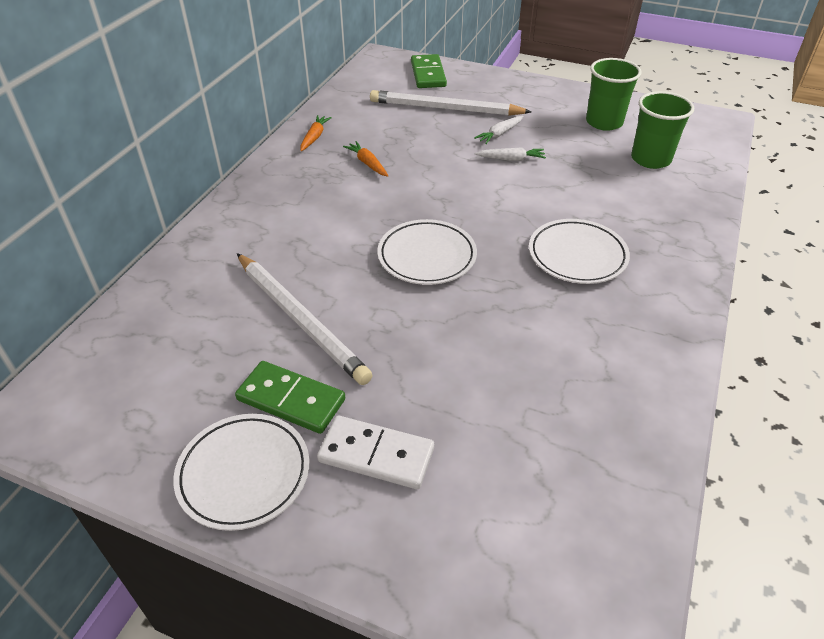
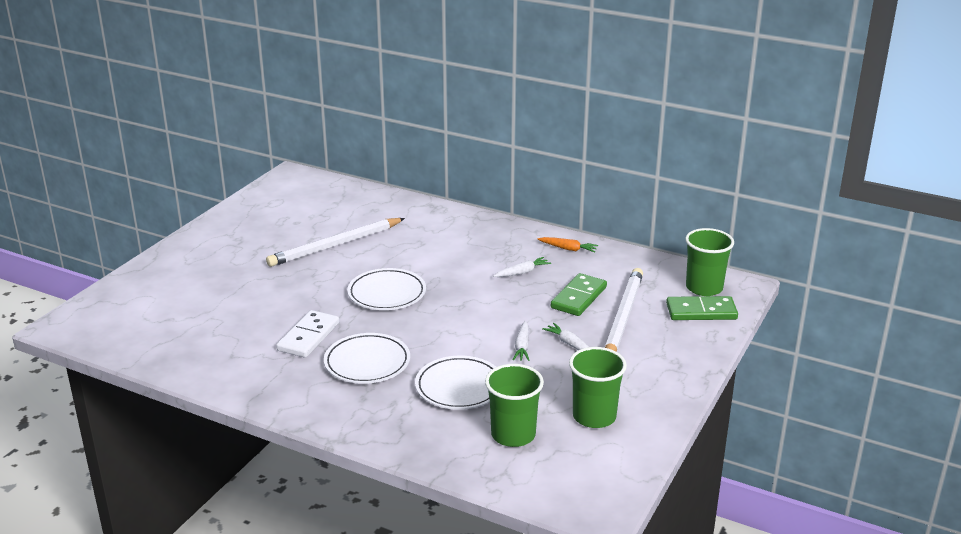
camera: 95 degrees right, 15 degrees down
(244, 474) = (223, 232): white plate -> white plate (459, 387)
(291, 399) = (268, 243): green domino -> green domino (579, 297)
(367, 163) = (522, 272): orange carrot -> white carrot
(376, 454) = (215, 268): white domino -> white domino (308, 337)
(388, 71) = (704, 288): none -> green cup

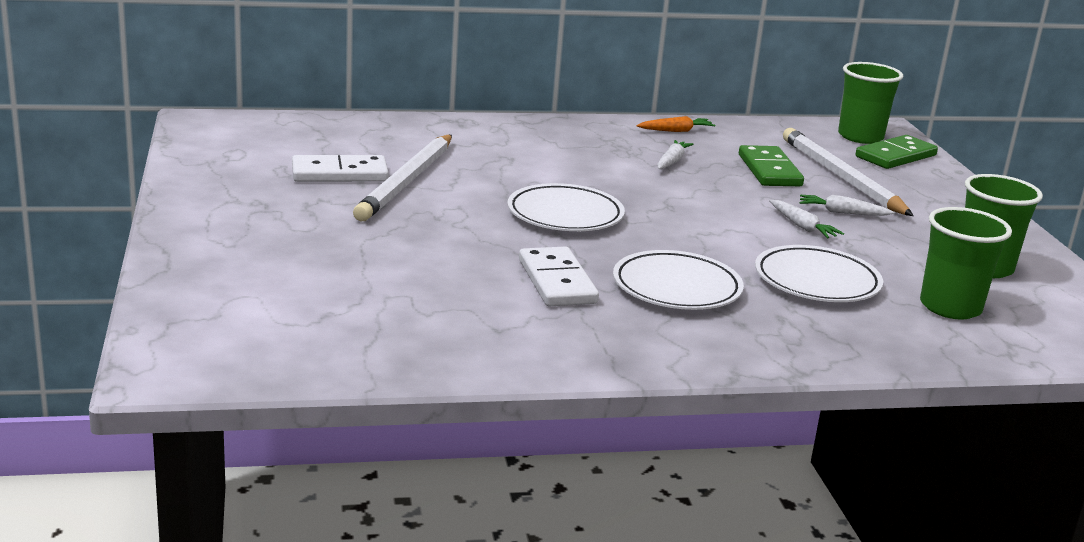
camera: 40 degrees left, 5 degrees down
(308, 230) = (339, 174): none -> white domino

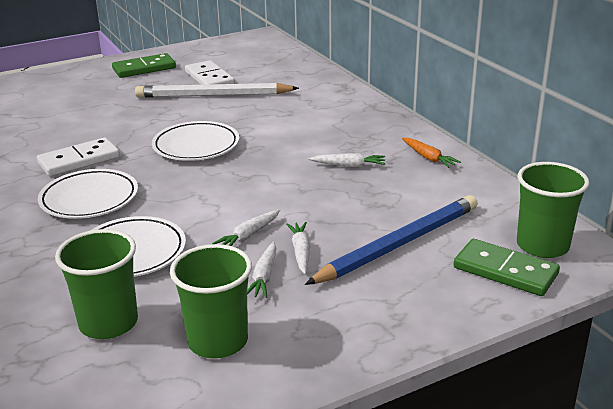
camera: 75 degrees right, 5 degrees up
(769, 170) = (375, 208): green domino -> green domino (144, 69)
(841, 177) = (399, 244): white pencil -> blue pencil
(882, 234) = (264, 276): none -> white carrot

